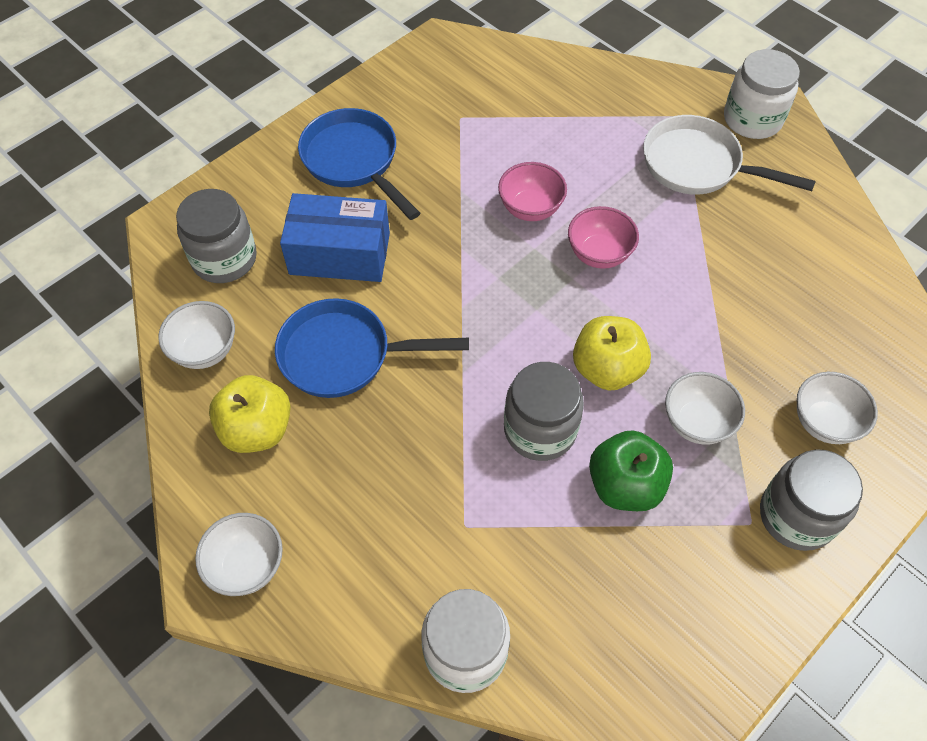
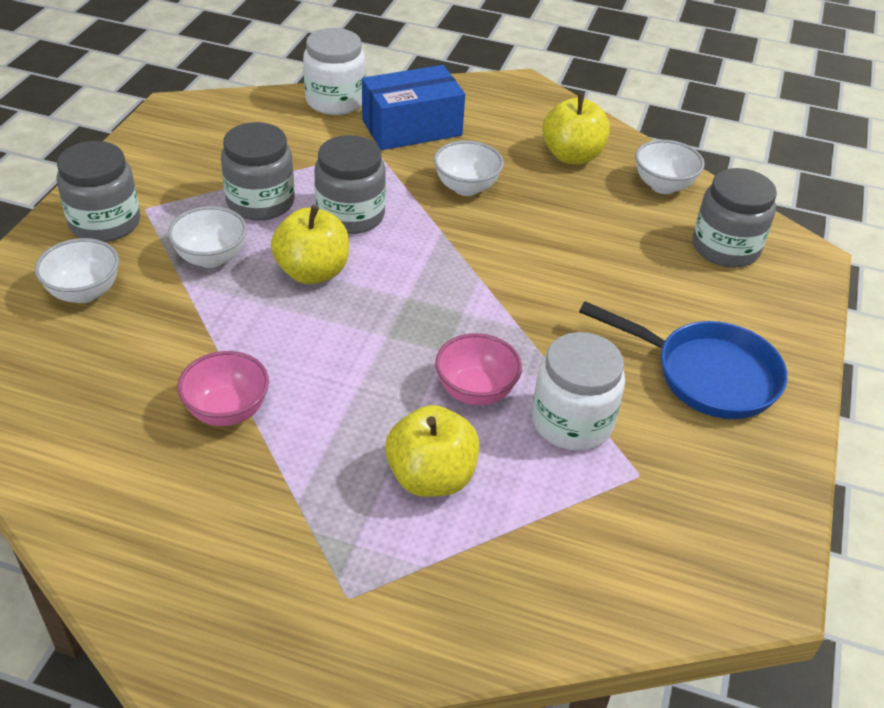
camera: 150 degrees right, 15 degrees down
(247, 566) = (508, 98): white bowl -> white bowl (466, 187)
(340, 253) = (630, 284): blue box -> blue box (412, 127)
(344, 355) = (551, 214): blue pan -> none
(596, 162) = (431, 477): none -> yellow apple
(599, 254) = (371, 369): pink bowl -> pink bowl (227, 411)
(625, 485) = (260, 202): green apple -> grey jar
(698, 165) = (294, 523): white pan -> none
(752, 119) = (234, 637): white jar -> white jar (572, 422)

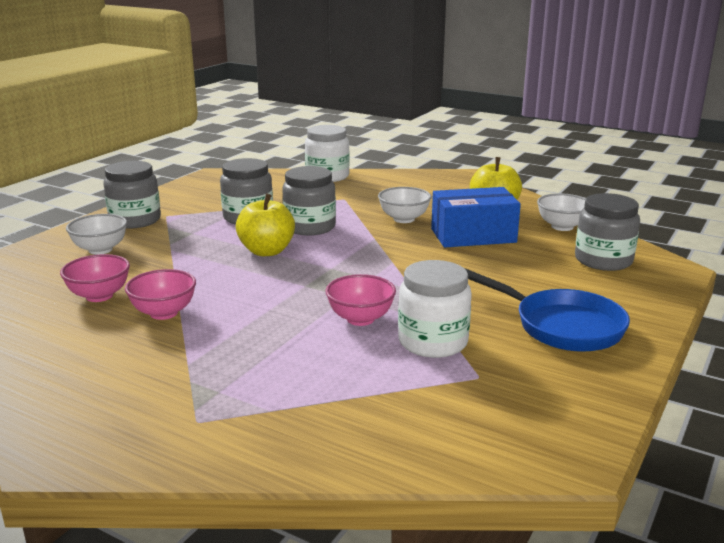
camera: 15 degrees right, 20 degrees down
(127, 388) = (99, 296): none -> pink bowl
(211, 258) = (198, 240): white bowl -> none
(412, 127) = (376, 190): blue box -> blue box (473, 235)
(431, 477) = (301, 361): yellow apple -> none

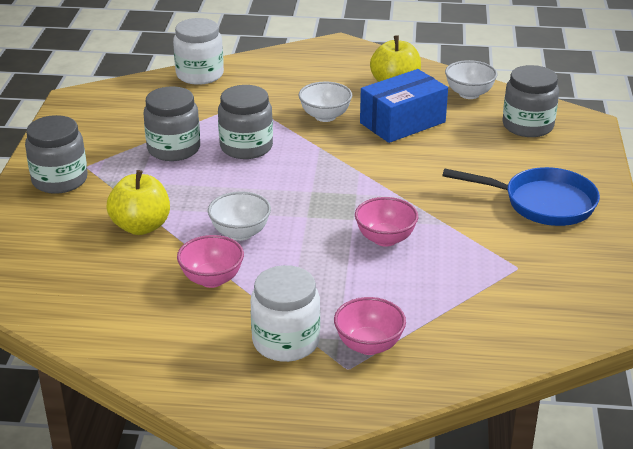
camera: 25 degrees left, 10 degrees up
(99, 296) = (130, 278): pink bowl -> pink bowl (369, 345)
(100, 250) = (67, 226): white bowl -> white bowl (240, 233)
(267, 251) = (234, 186): yellow apple -> yellow apple (141, 226)
(433, 342) = (460, 245): white jar -> white jar (286, 341)

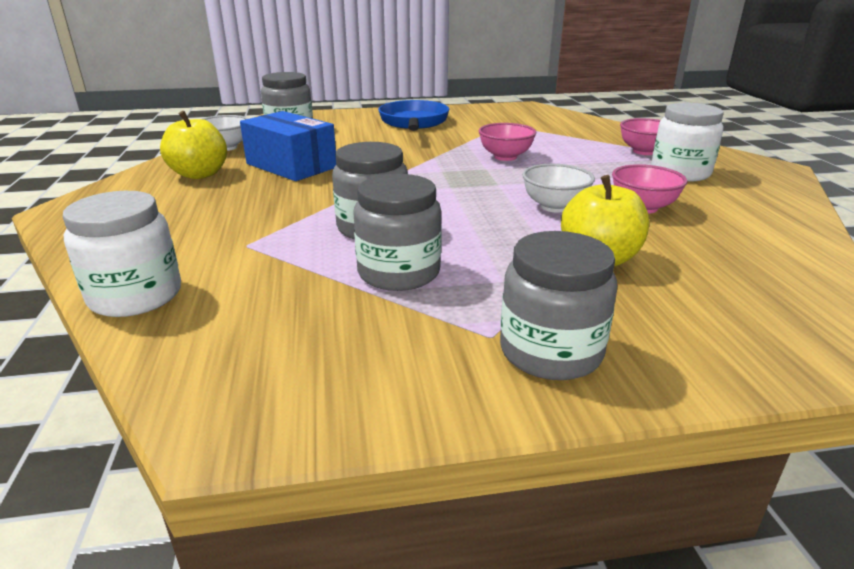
camera: 105 degrees left, 5 degrees down
(325, 116) = (282, 197): white bowl -> none

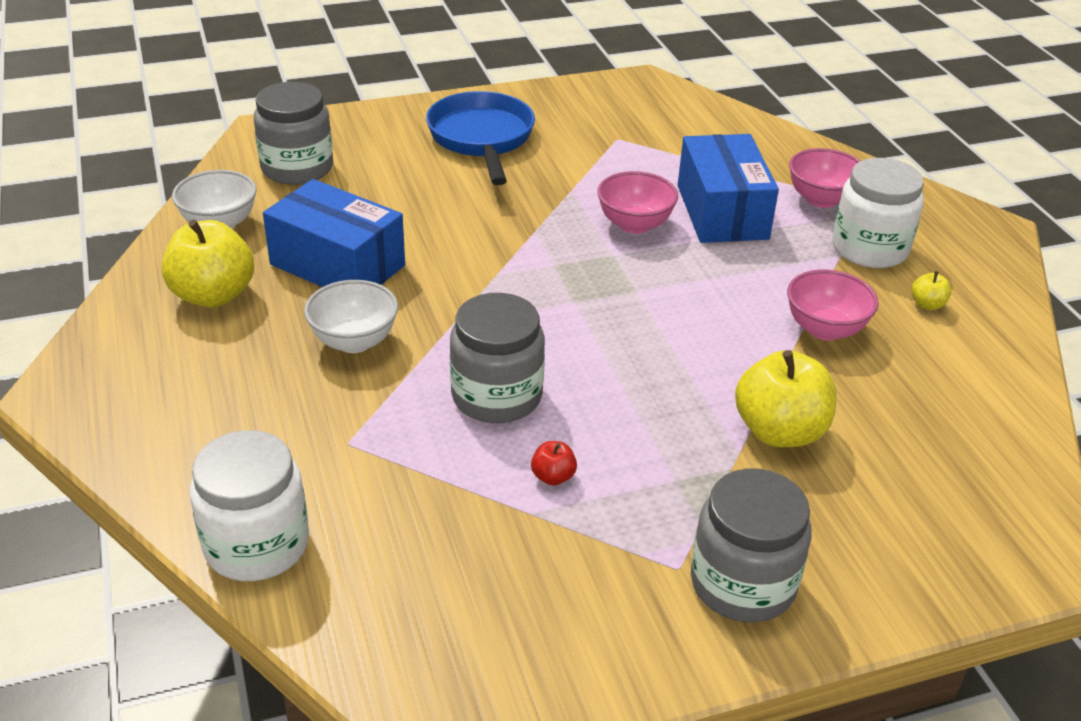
camera: 10 degrees left, 10 degrees up
(399, 272) = (553, 477): grey jar -> red apple
(554, 207) = (716, 335): white bowl -> white bowl (354, 341)
(570, 154) = (722, 212): none -> blue box
(727, 200) = (927, 304): none -> yellow apple

